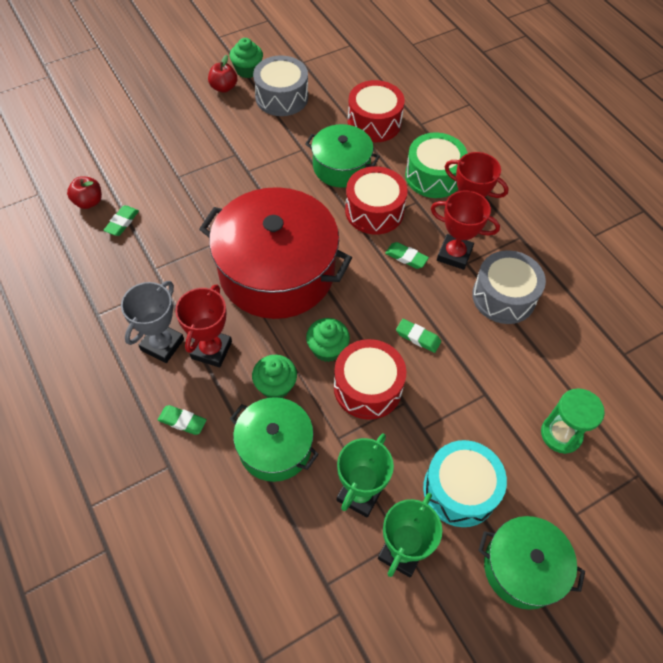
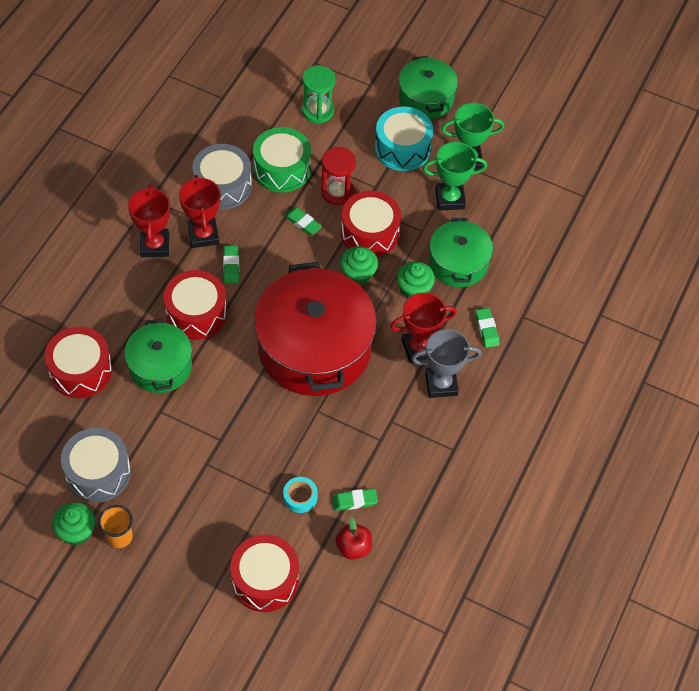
camera: 125 degrees left, 0 degrees up
(118, 142) = (265, 580): none -> red drum
(158, 192) = (300, 497): none -> turquoise tape
(224, 87) = (119, 537): red apple -> orange cup
(418, 337) = (303, 223): green eraser -> green eraser turned 45 degrees counterclockwise
(433, 176) = (121, 289): green drum -> green drum (282, 169)
(437, 388) = (337, 192): none -> red hourglass

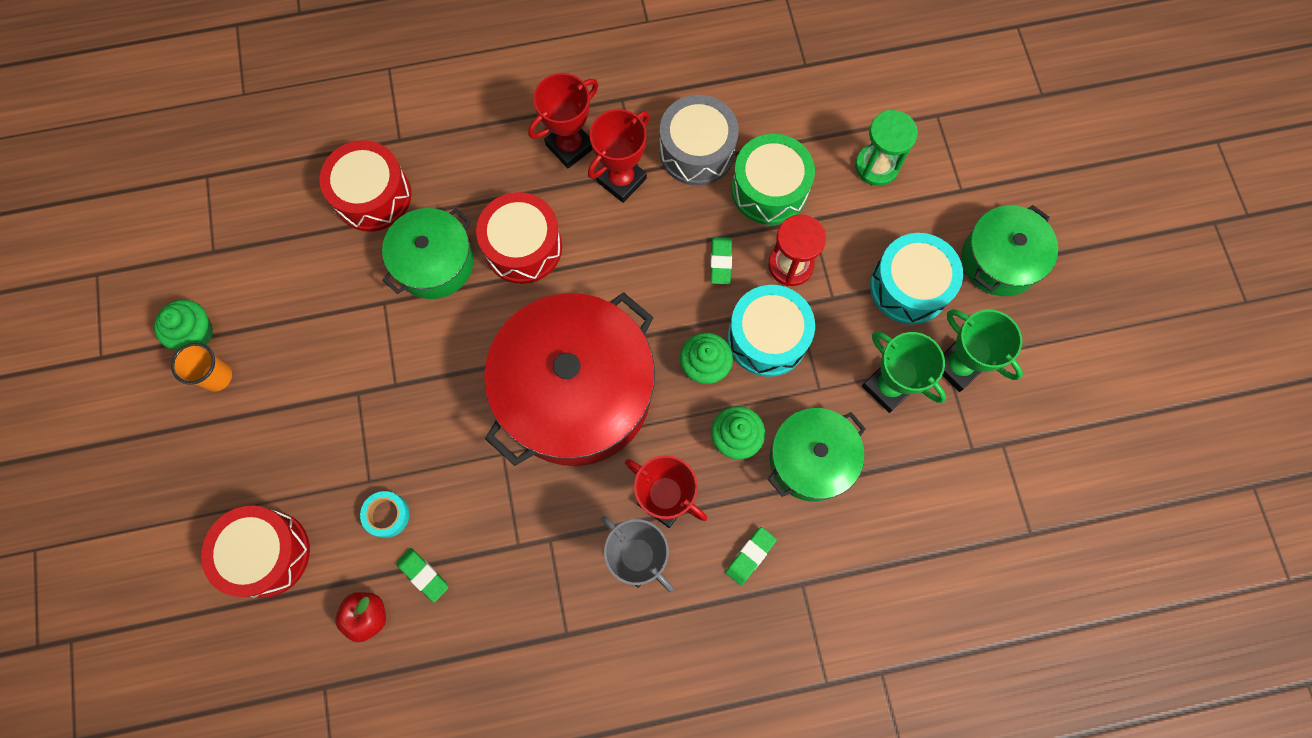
camera: 55 degrees right, 15 degrees up
(98, 472) = (272, 301): grey drum -> none
(231, 266) = (607, 235): green eraser -> none
(370, 233) = (767, 337): red drum -> turquoise drum

